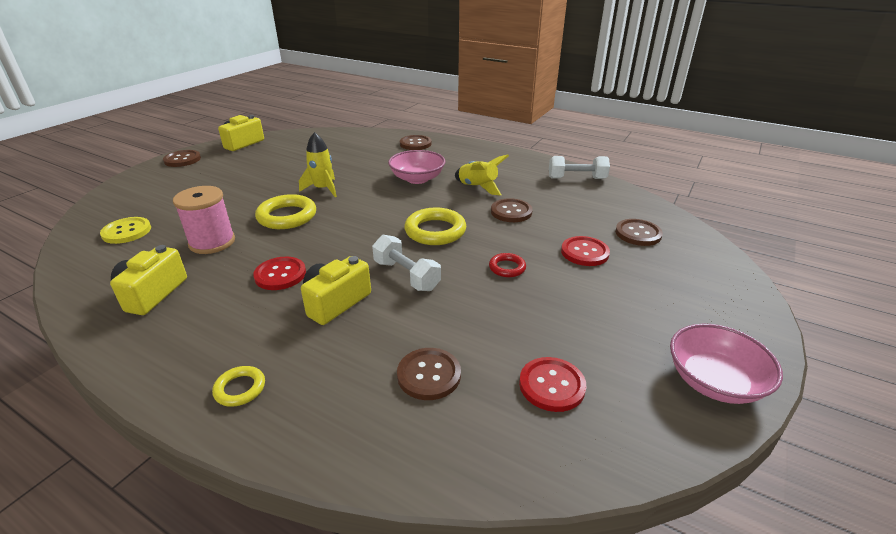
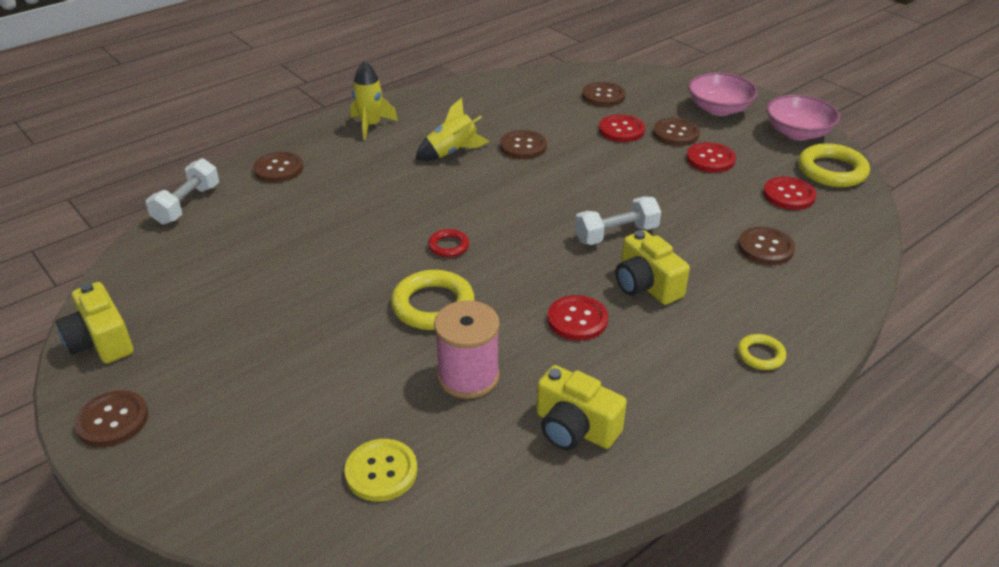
camera: 70 degrees left, 5 degrees up
(323, 189) = (369, 267): yellow rocket -> yellow rocket (371, 125)
(417, 179) = (396, 188): pink bowl -> pink bowl (719, 109)
(435, 231) = (537, 200): yellow ring -> yellow ring (832, 171)
(507, 268) = (628, 175): red ring -> red ring (448, 246)
(576, 178) = (474, 90): white dumbbell -> white dumbbell (187, 204)
(580, 314) = (710, 159): none -> red button
(611, 285) = (676, 133): none -> brown button

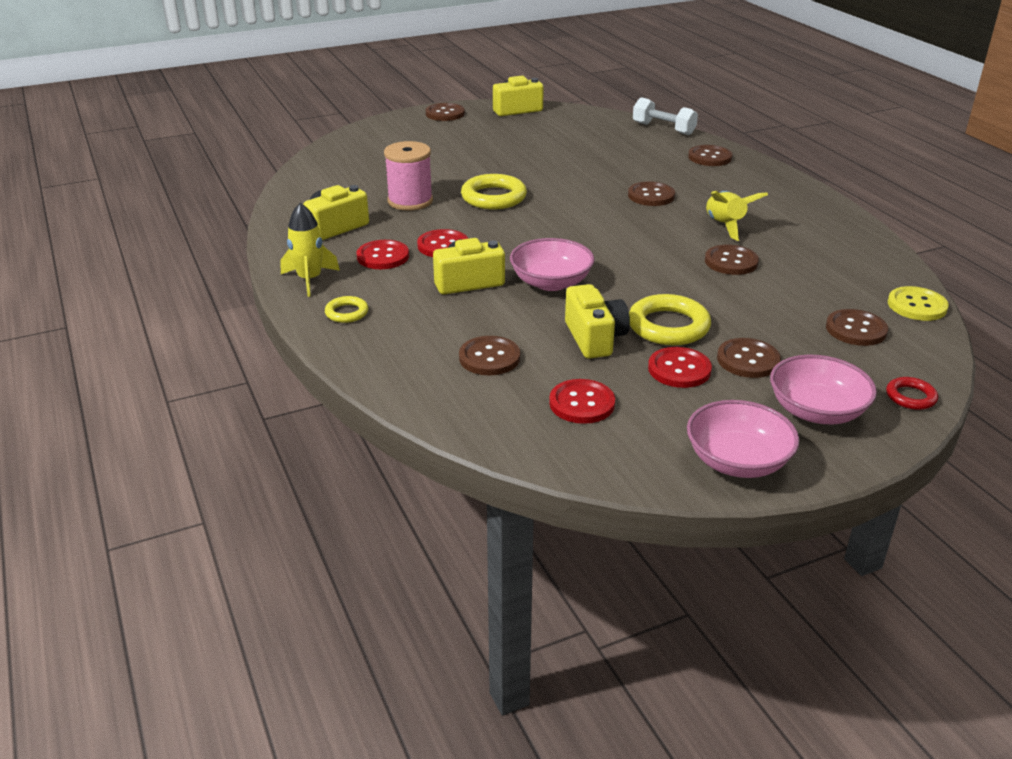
camera: 105 degrees right, 5 degrees down
(371, 125) = (785, 195): yellow rocket -> yellow rocket (310, 279)
(381, 471) = (350, 171): yellow button -> yellow button (917, 305)
(394, 197) = (651, 196): none -> brown button
(448, 246) = (567, 209): red ring -> red ring (910, 397)
(616, 234) = (551, 282): white dumbbell -> pink bowl
(621, 130) = (761, 325): red button -> red button (383, 256)
(695, 200) = (594, 338): none -> yellow camera
(832, 171) = (627, 457): yellow ring -> yellow ring (668, 326)

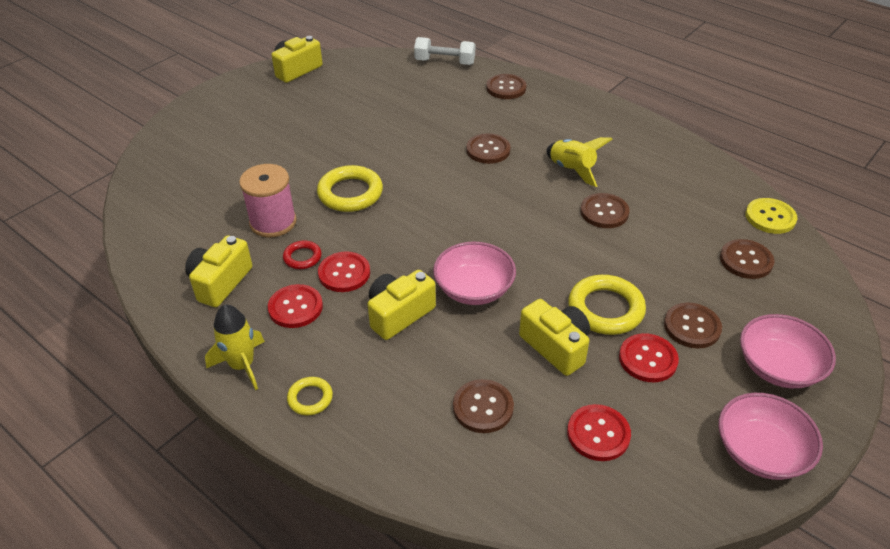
camera: 25 degrees left, 10 degrees up
(445, 113) = (230, 92): brown button -> none
(910, 397) = (831, 323): red ring -> red ring (302, 257)

